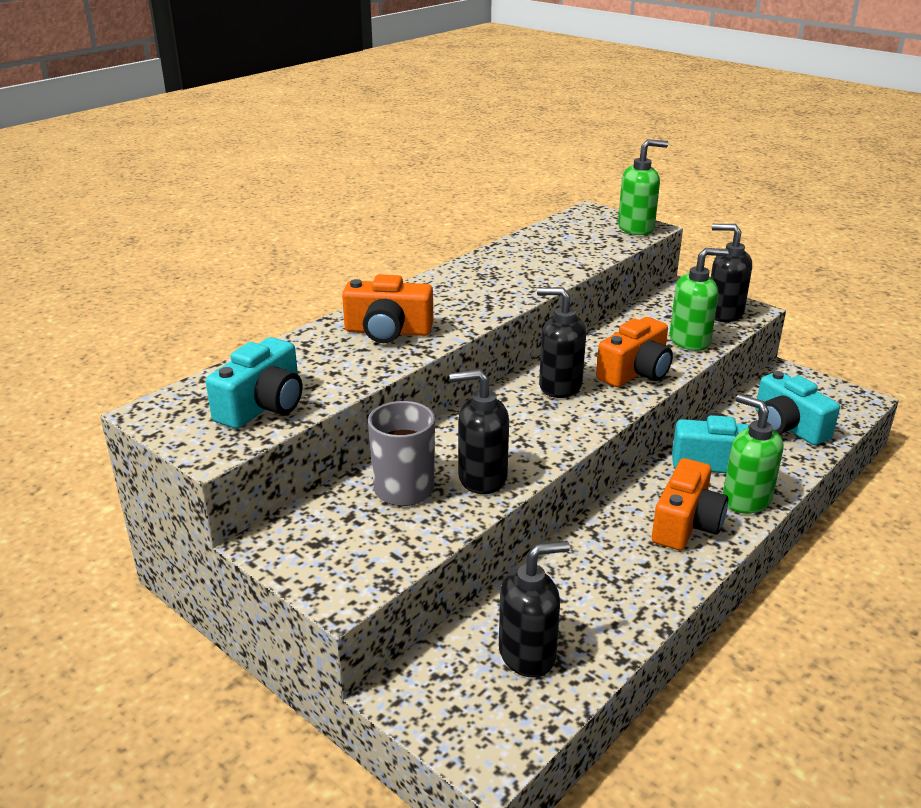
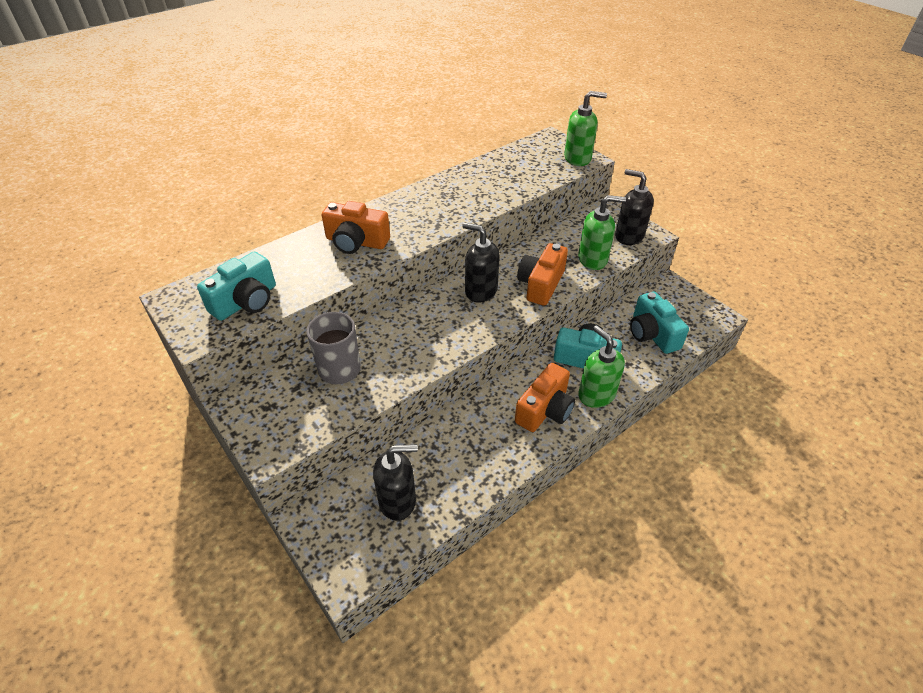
camera: 10 degrees right, 15 degrees up
(481, 478) = (396, 366): black soap dispenser -> none
(635, 372) = (541, 284): orange camera -> orange camera turned 150 degrees clockwise

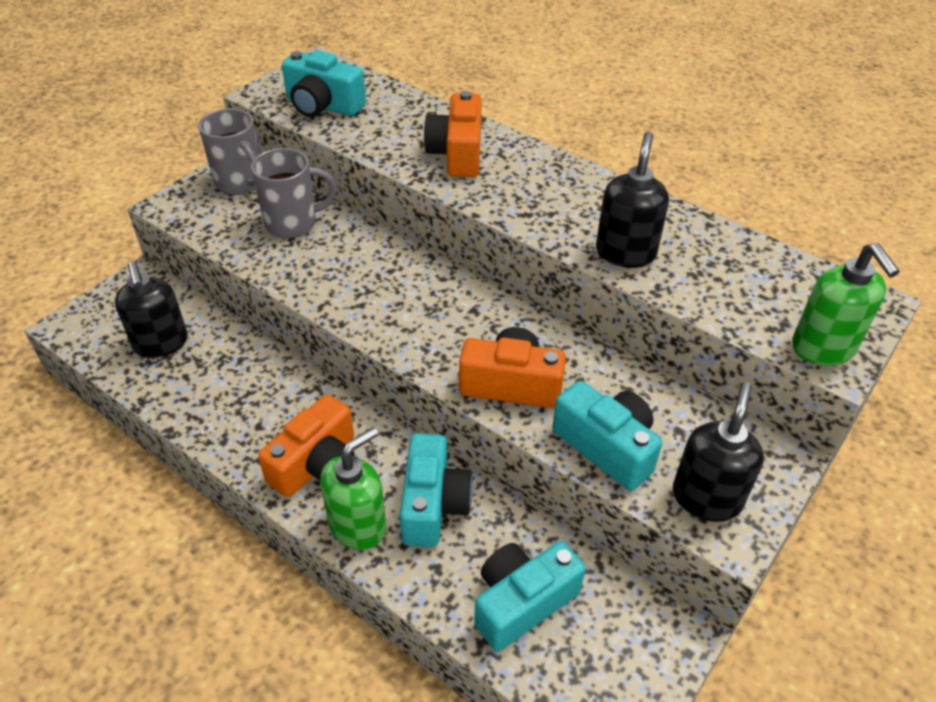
camera: 75 degrees right, 0 degrees up
(264, 398) = (240, 183): none -> grey mug
(480, 291) = (471, 319): black soap dispenser -> black soap dispenser (625, 253)
(545, 410) = (317, 464): orange camera -> orange camera turned 75 degrees counterclockwise
(593, 259) = (607, 447): green soap dispenser -> turquoise camera

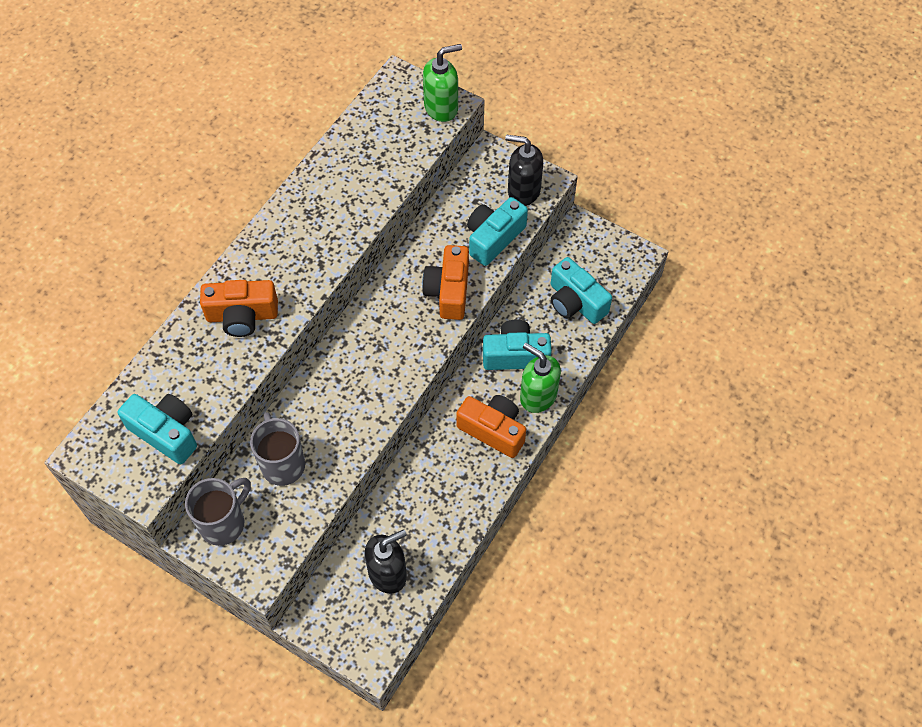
camera: 95 degrees left, 15 degrees up
(323, 105) = (166, 432): turquoise camera -> turquoise camera turned 75 degrees counterclockwise
(625, 253) = (361, 203): black soap dispenser -> none

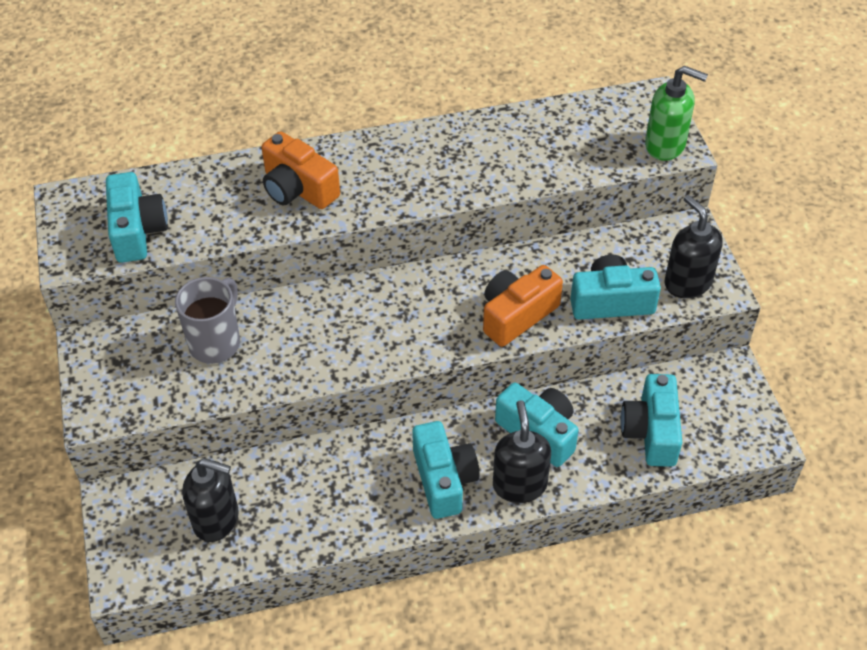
camera: 45 degrees right, 10 degrees down
(224, 523) = (120, 350): grey mug -> none
(493, 430) = (444, 479): orange camera -> turquoise camera
(538, 396) = (519, 485): green soap dispenser -> black soap dispenser

